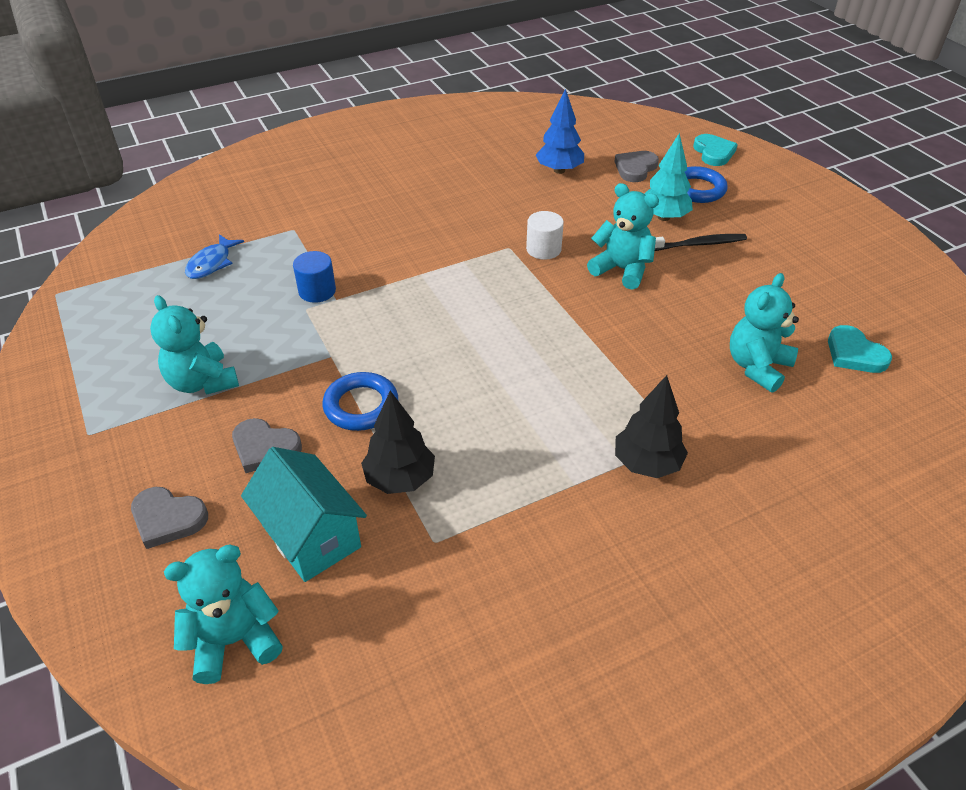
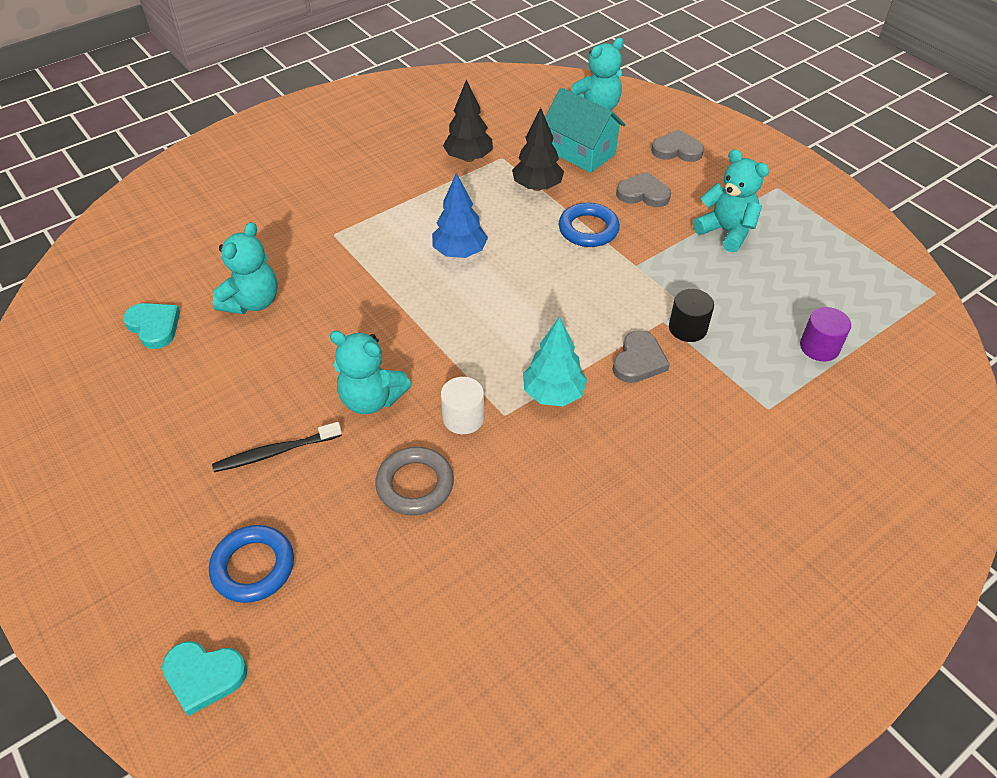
camera: 170 degrees right, 5 degrees up
(211, 263) = (819, 347): blue fish -> purple cylinder
(317, 291) = (687, 328): blue cylinder -> black cylinder
(559, 170) = (459, 583): blue tree -> blue tree (459, 252)
(586, 216) = (415, 484): none -> grey ring
(635, 168) = (341, 607): grey heart -> grey heart (638, 361)
(646, 464) = (360, 215): black tree -> black tree (468, 158)
(663, 217) = (311, 497): turquoise tree -> turquoise tree (553, 394)
(713, 153) = (204, 676): turquoise heart -> turquoise heart turned 60 degrees counterclockwise

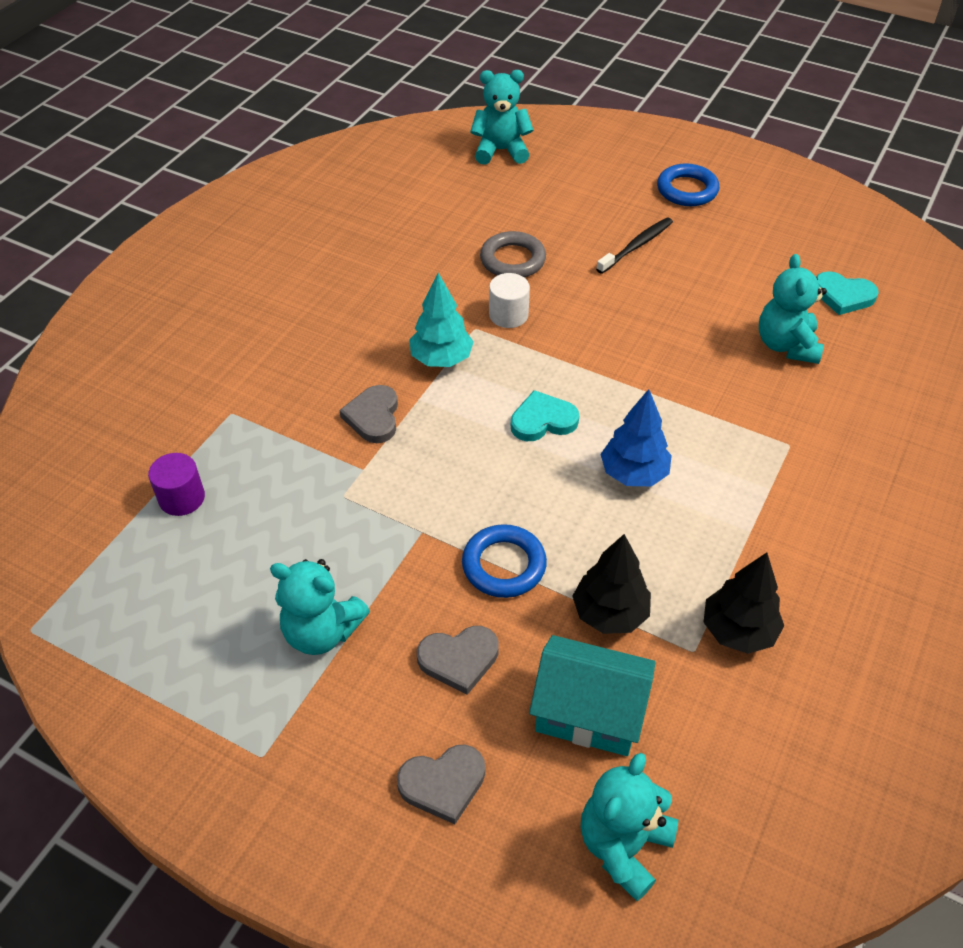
camera: 155 degrees right, 0 degrees up
(204, 676) = (562, 139): turquoise heart -> turquoise heart (543, 420)
(253, 567) = (584, 186): blue ring -> blue ring (687, 190)
(371, 399) = (597, 303): turquoise teddy bear -> turquoise teddy bear (501, 151)
(687, 328) = (333, 470): black cylinder -> none

